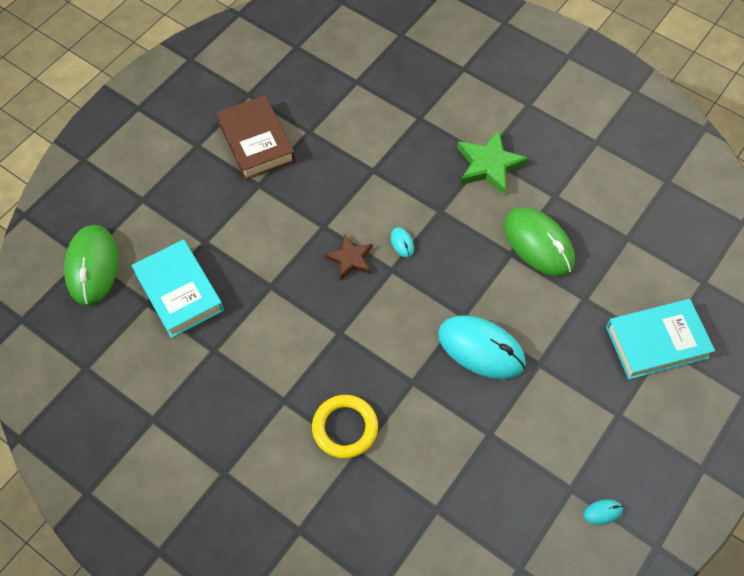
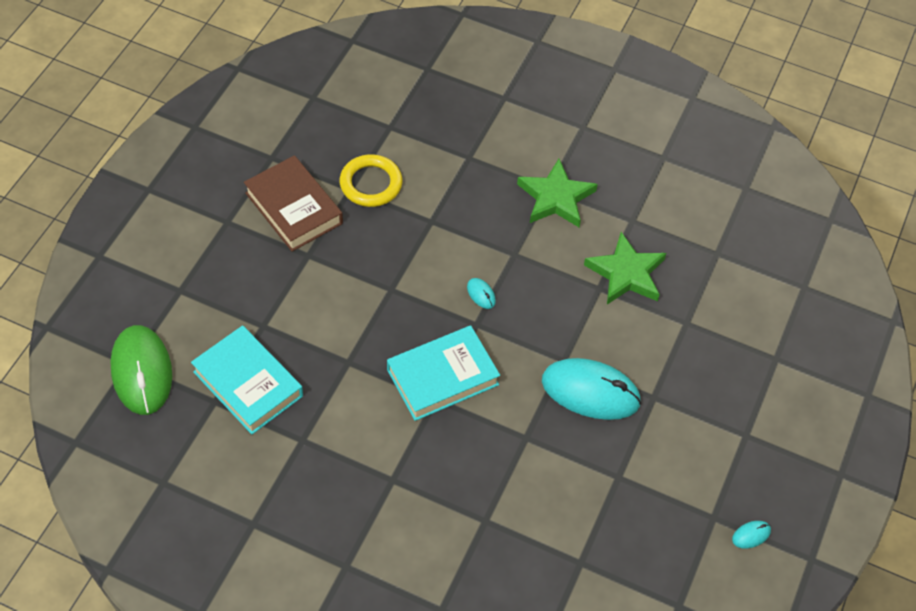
camera: 15 degrees left, 5 degrees down
(345, 428) = (465, 497): yellow ring -> yellow ring (371, 184)
(350, 259) = (429, 320): brown star -> none
(538, 244) = (626, 273): green mouse -> green star
(656, 342) = (769, 356): turquoise book -> turquoise book (442, 377)

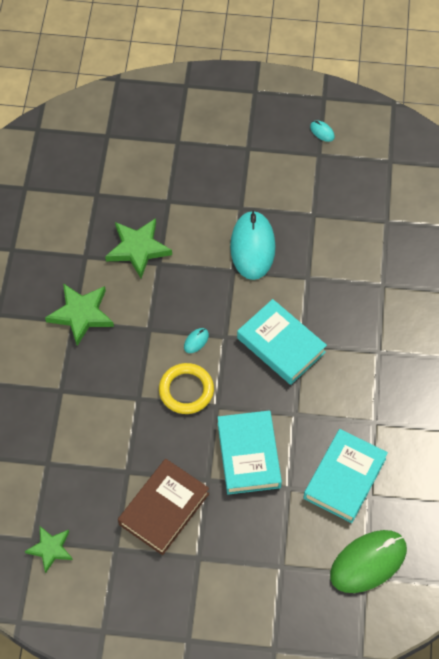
camera: 105 degrees left, 5 degrees up
(297, 108) = (50, 549): none -> green star
(319, 301) = (248, 455): none -> turquoise book
(371, 184) = (116, 457): yellow ring -> yellow ring (186, 390)

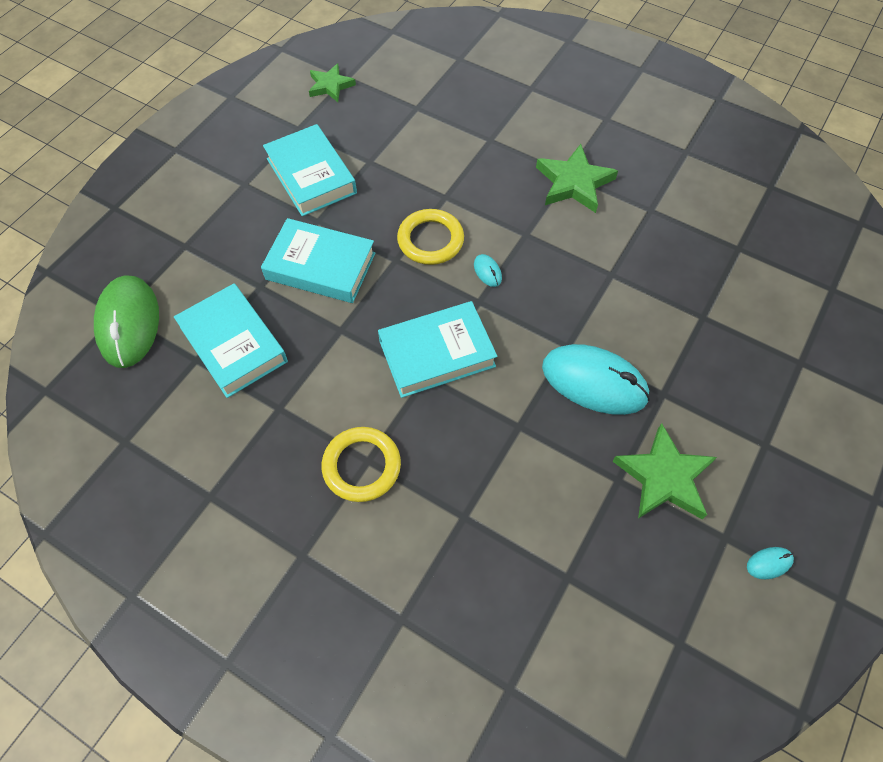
camera: 115 degrees right, 0 degrees up
(138, 249) = (641, 261): green star -> green star (664, 477)
(164, 509) = (311, 176): brown book -> turquoise book
(384, 353) = (361, 466): none -> yellow ring

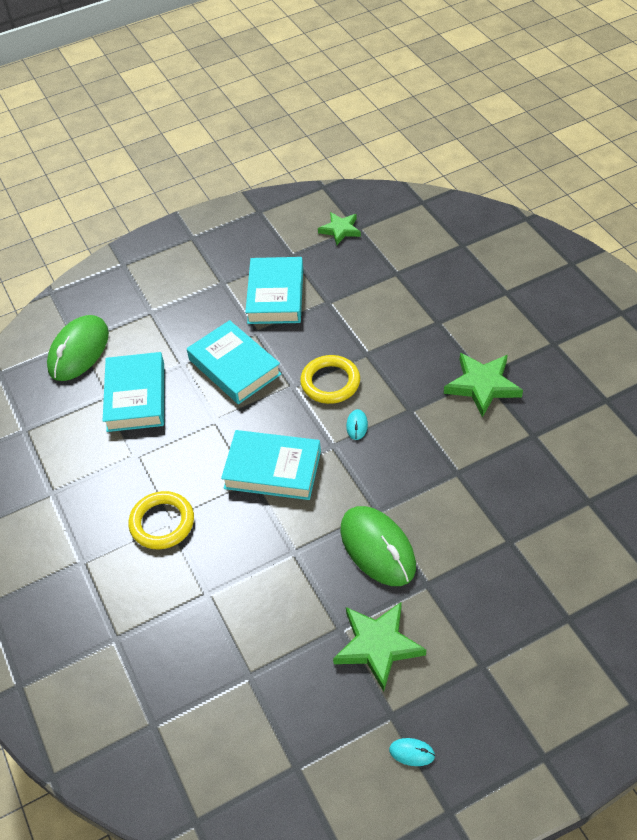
camera: 35 degrees right, 10 degrees down
(594, 382) = (377, 548): turquoise mouse -> green mouse

